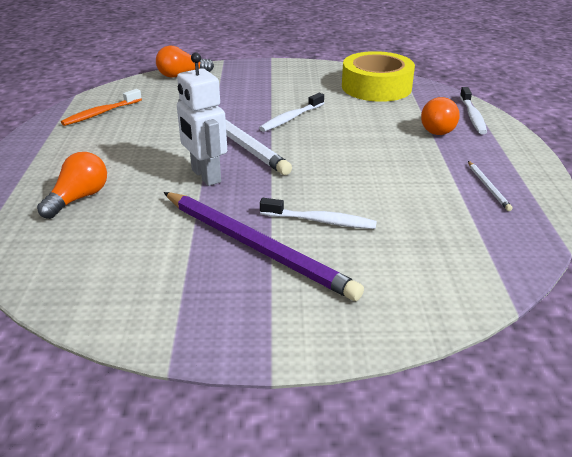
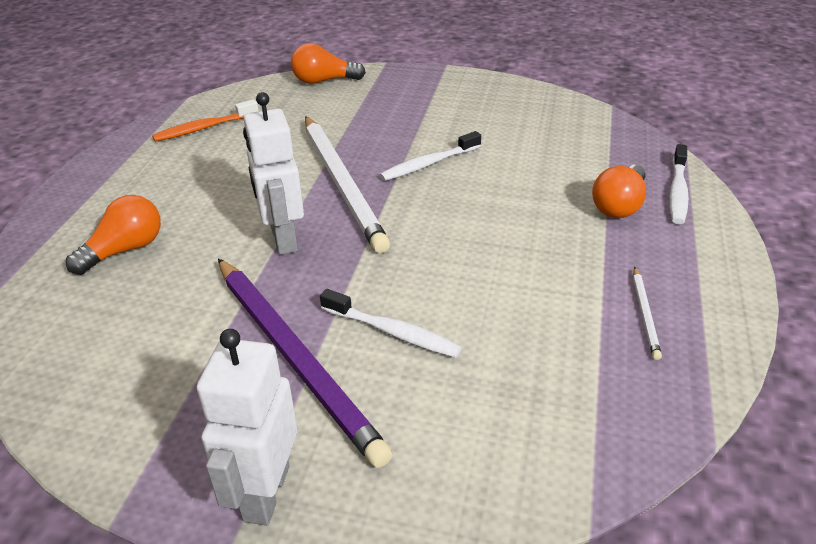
camera: 15 degrees right, 5 degrees up
(280, 331) = (265, 493): none -> white robot
(376, 87) = (564, 127): yellow tape -> none

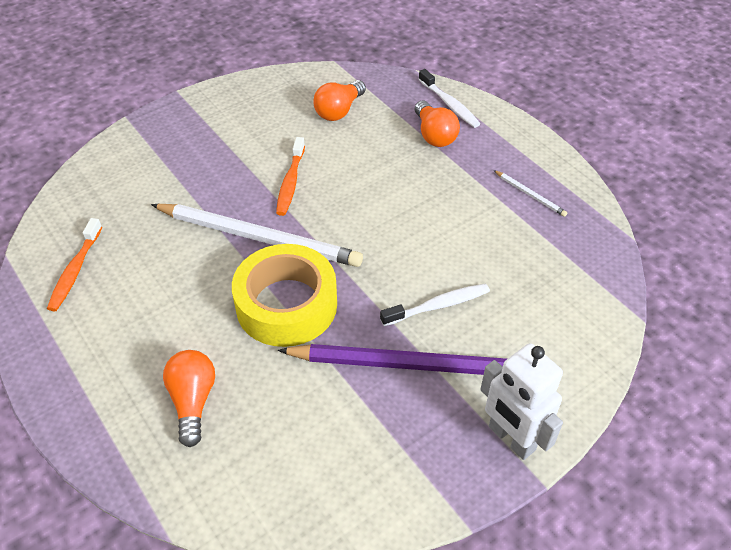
camera: 50 degrees left, 10 degrees up
(283, 239) = (286, 305): white robot -> yellow tape
(324, 81) = (103, 164): orange light bulb -> orange light bulb (339, 110)
(428, 164) = (290, 182): white toothbrush -> orange toothbrush

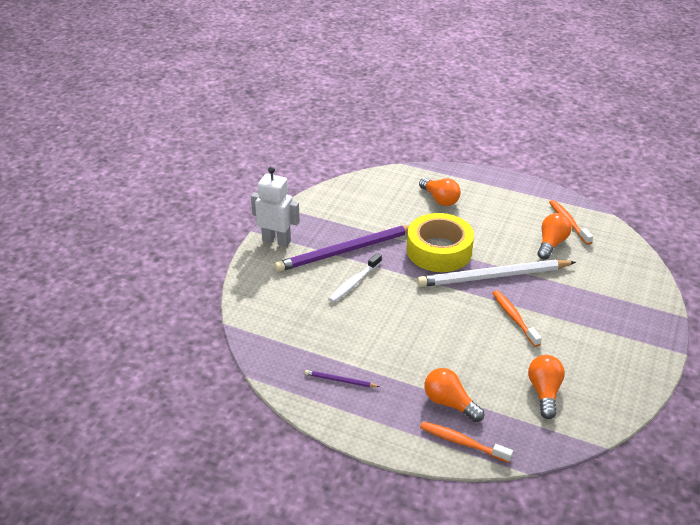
camera: 150 degrees right, 10 degrees down
(139, 249) = (551, 244): none -> orange light bulb
(449, 104) = (462, 442): white toothbrush -> orange toothbrush
(530, 195) = (340, 380): white pencil -> purple pencil

